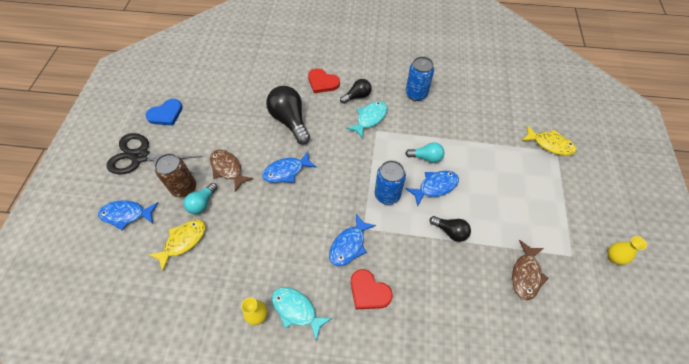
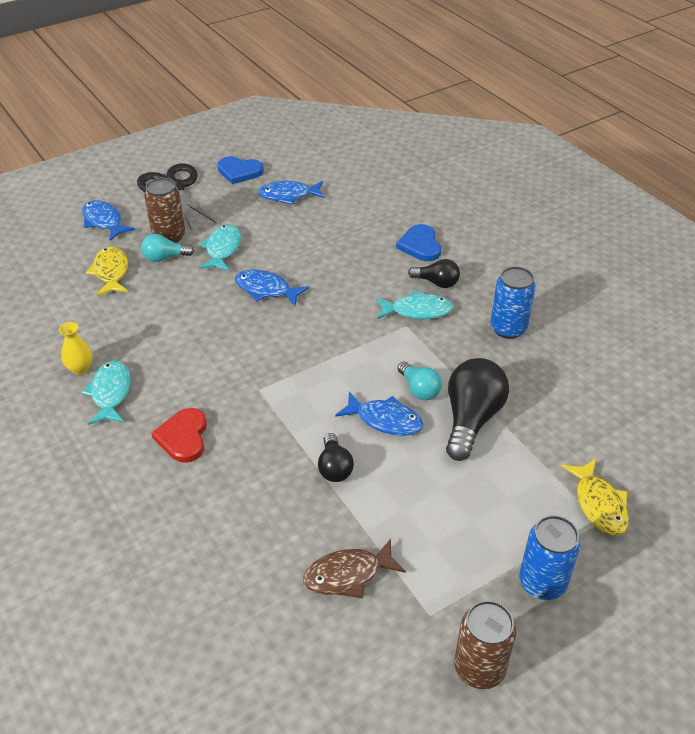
camera: 50 degrees right, 15 degrees down
(183, 241) = (111, 272): yellow fish -> yellow fish turned 105 degrees counterclockwise
(228, 169) = (222, 249): brown fish -> turquoise fish
(290, 121) = (334, 254): black light bulb -> black light bulb (471, 419)
(322, 82) = (420, 245): red heart -> blue heart
(349, 245) = (225, 389): blue fish -> blue fish (288, 195)
(387, 195) = (324, 384): blue can -> blue can (542, 583)
(613, 257) = (479, 668): yellow vase -> brown can

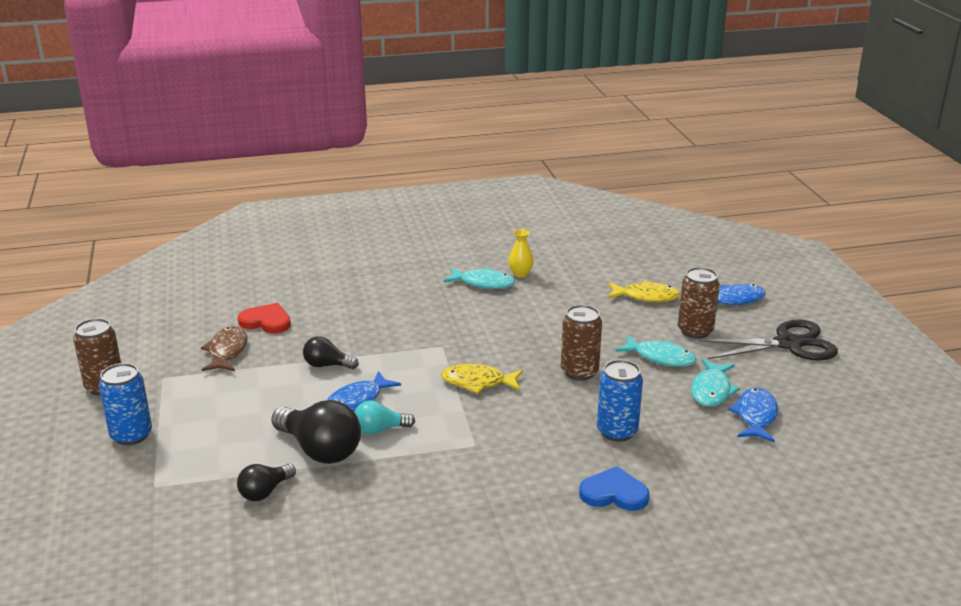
camera: 110 degrees right, 15 degrees down
(165, 258) = (658, 325): turquoise light bulb -> none
(183, 437) = (413, 306): red heart -> red heart (266, 321)
(239, 171) = (819, 390): blue heart -> none
(266, 290) = (579, 372): blue fish -> brown can
(417, 311) = (494, 458): turquoise fish -> turquoise fish (711, 390)
(436, 283) = (535, 486): black light bulb -> black light bulb (265, 492)
(508, 328) = (426, 516): blue can -> blue can (617, 431)
(598, 504) = (165, 493): yellow fish -> yellow fish (478, 382)

